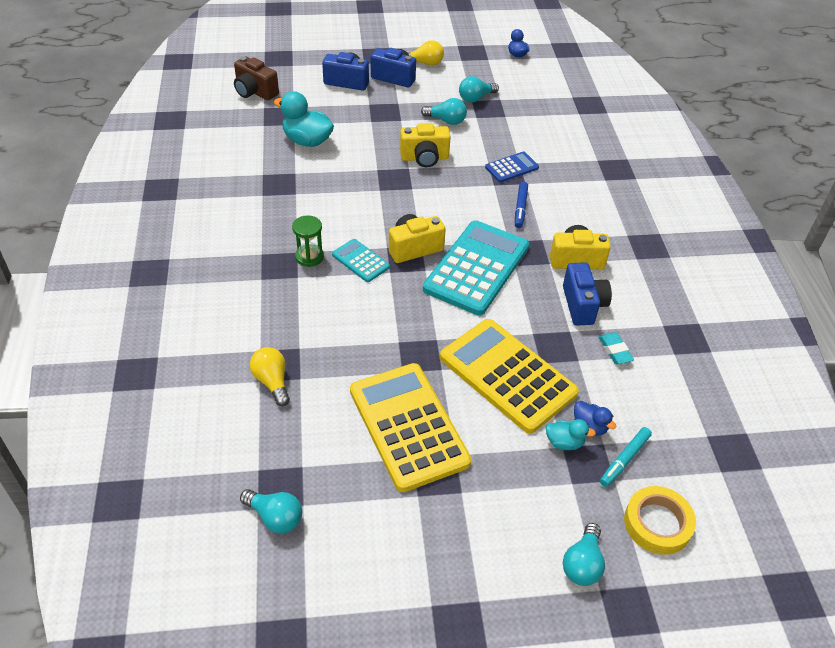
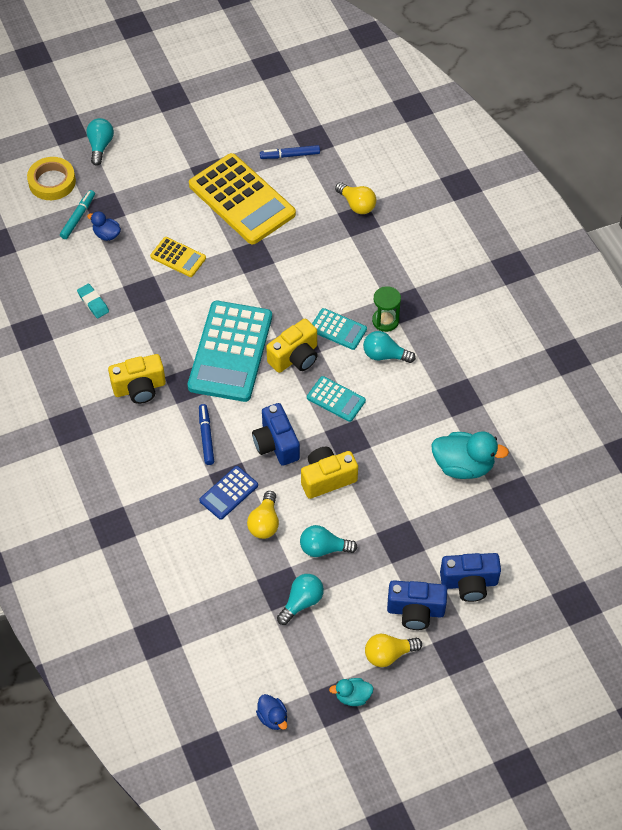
camera: 165 degrees right, 10 degrees up
(255, 92) = (566, 528): brown camera -> none
(275, 517) = (307, 122): turquoise light bulb -> turquoise light bulb (384, 355)
(322, 471) = (290, 155): none -> blue marker
(390, 207) = (336, 399): none -> turquoise calculator
(487, 144) = (264, 523): none -> yellow light bulb
(507, 375) = (178, 257): yellow calculator -> yellow calculator, size x0.48
(564, 442) = (124, 218): turquoise duck -> turquoise duck (352, 696)
(583, 305) = (126, 339): blue camera -> blue camera (276, 444)

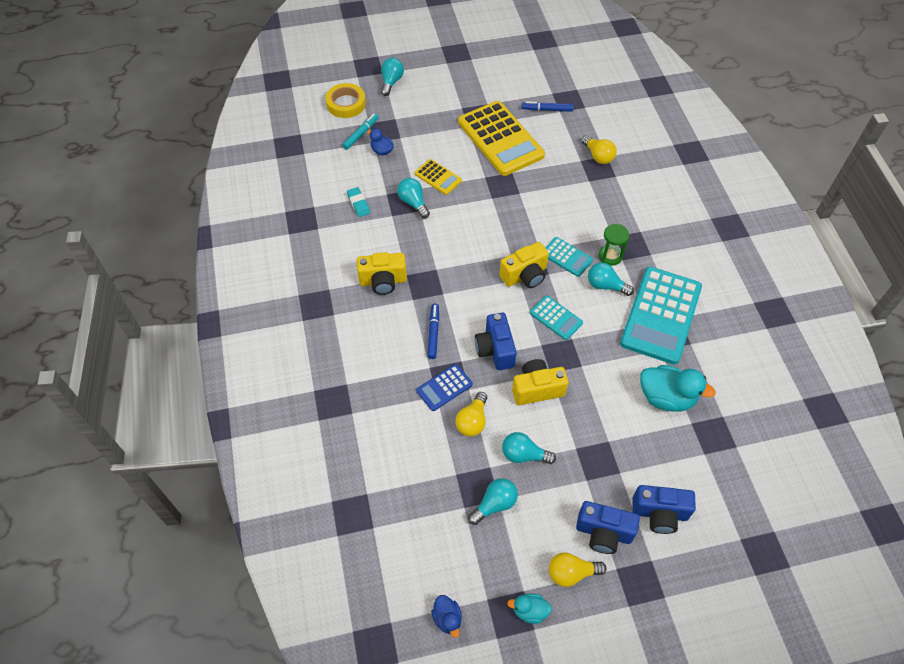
camera: 10 degrees right, 0 degrees up
(155, 292) = (413, 203): none -> turquoise light bulb
(230, 352) = (468, 262): turquoise calculator -> turquoise calculator (661, 315)

